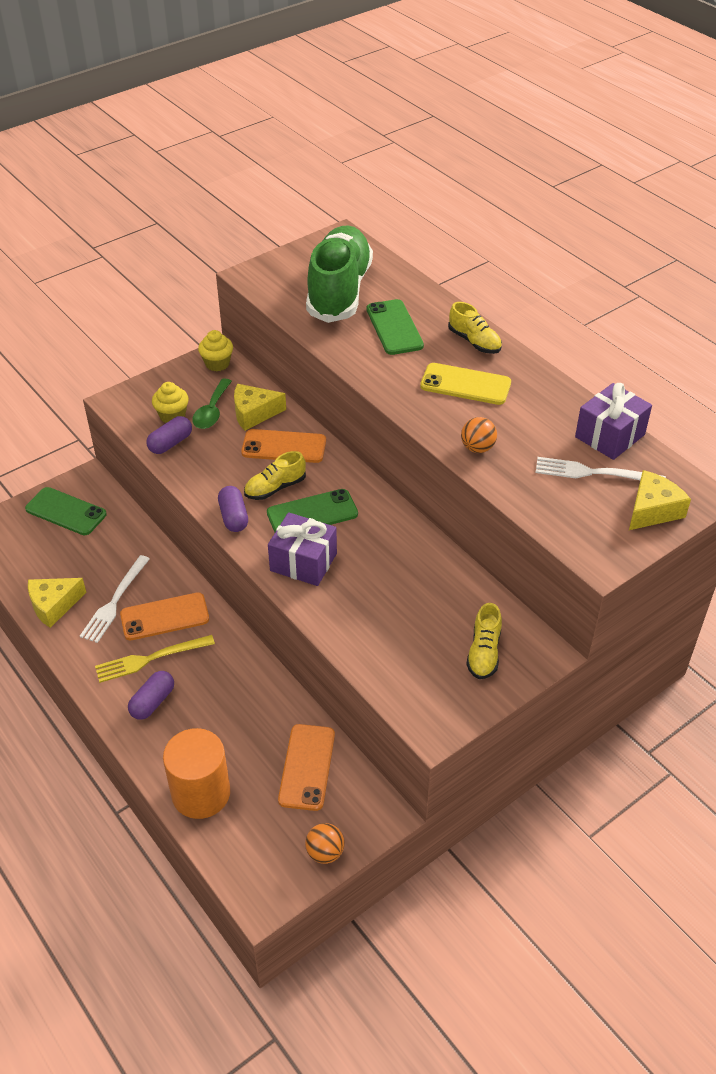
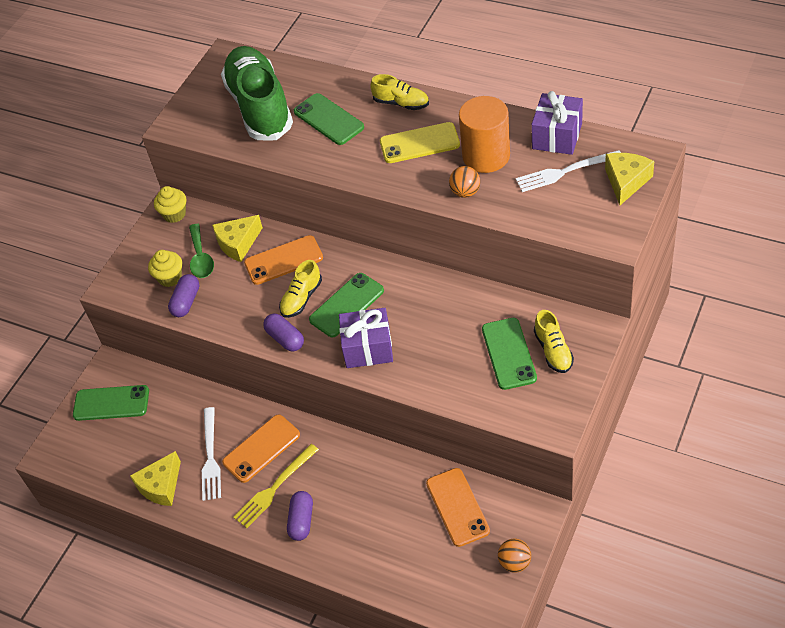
camera: 20 degrees left, 5 degrees up
(201, 793) = (390, 570): orange cylinder -> orange cylinder (486, 156)
(436, 633) = (509, 353): none -> green phone

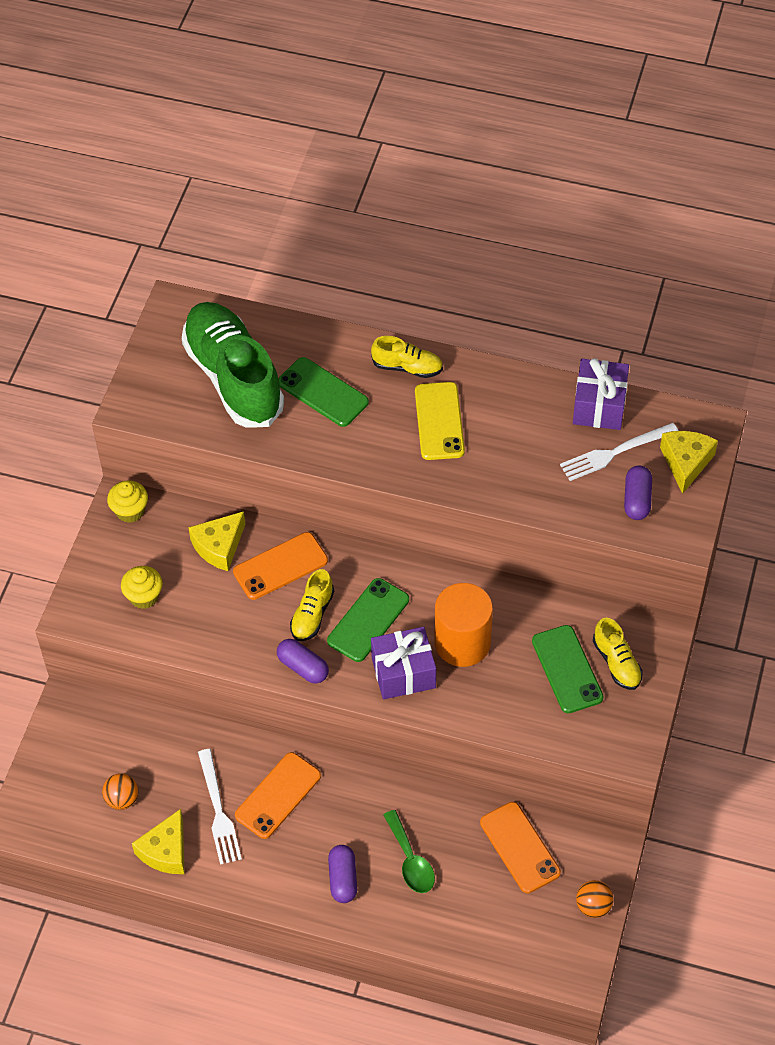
camera: 15 degrees left, 5 degrees up
(111, 403) = (80, 752): green phone -> none
(186, 302) = (171, 627): purple capsule -> purple capsule (637, 500)
(201, 258) = (177, 568): green spoon -> green spoon (410, 860)
(274, 488) = (303, 842): yellow fork -> none
(419, 143) = (439, 421): yellow phone -> yellow phone turned 75 degrees counterclockwise
(465, 192) = (504, 484): orange ball -> orange ball (122, 799)
(486, 156) = (520, 435): orange cylinder -> orange cylinder (462, 643)

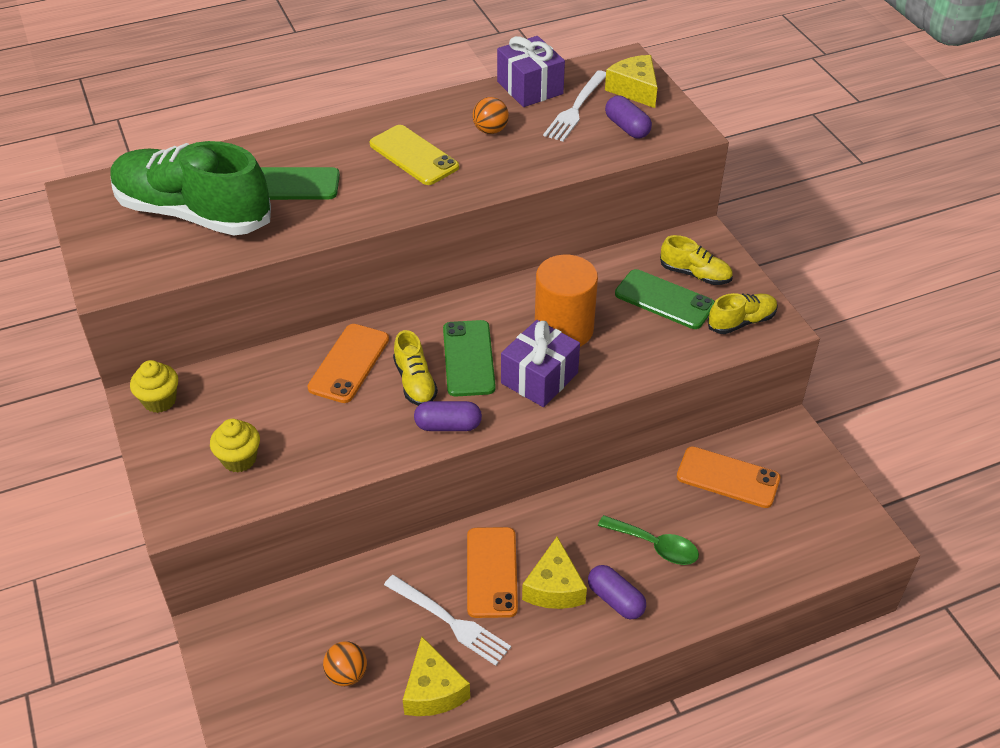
camera: 40 degrees left, 10 degrees down
(219, 546) = (276, 380): yellow cheese -> yellow cheese (554, 587)
(407, 367) = (347, 135): yellow shoe -> yellow shoe (741, 322)
(593, 906) = (827, 481): orange ball -> orange ball (490, 130)

